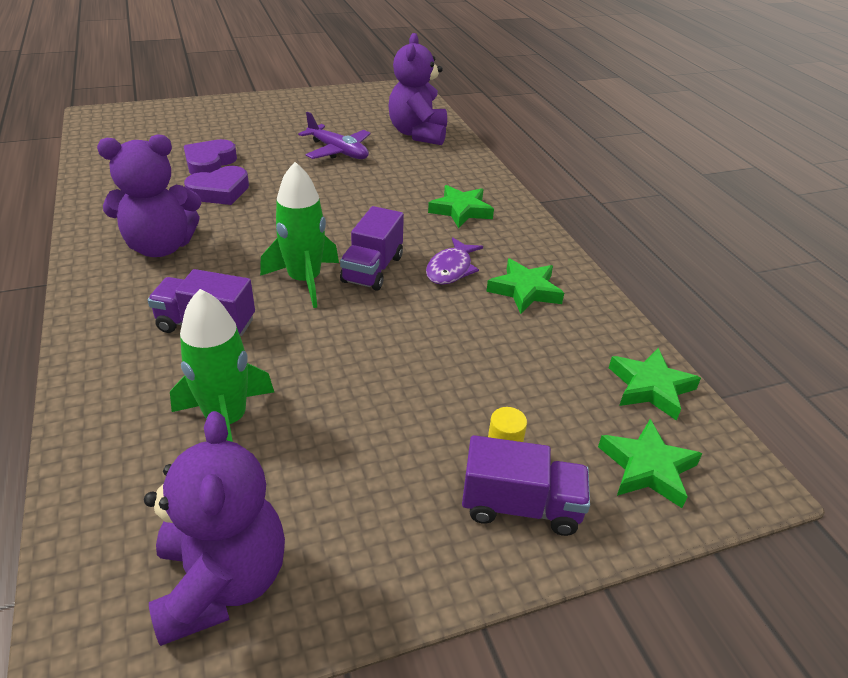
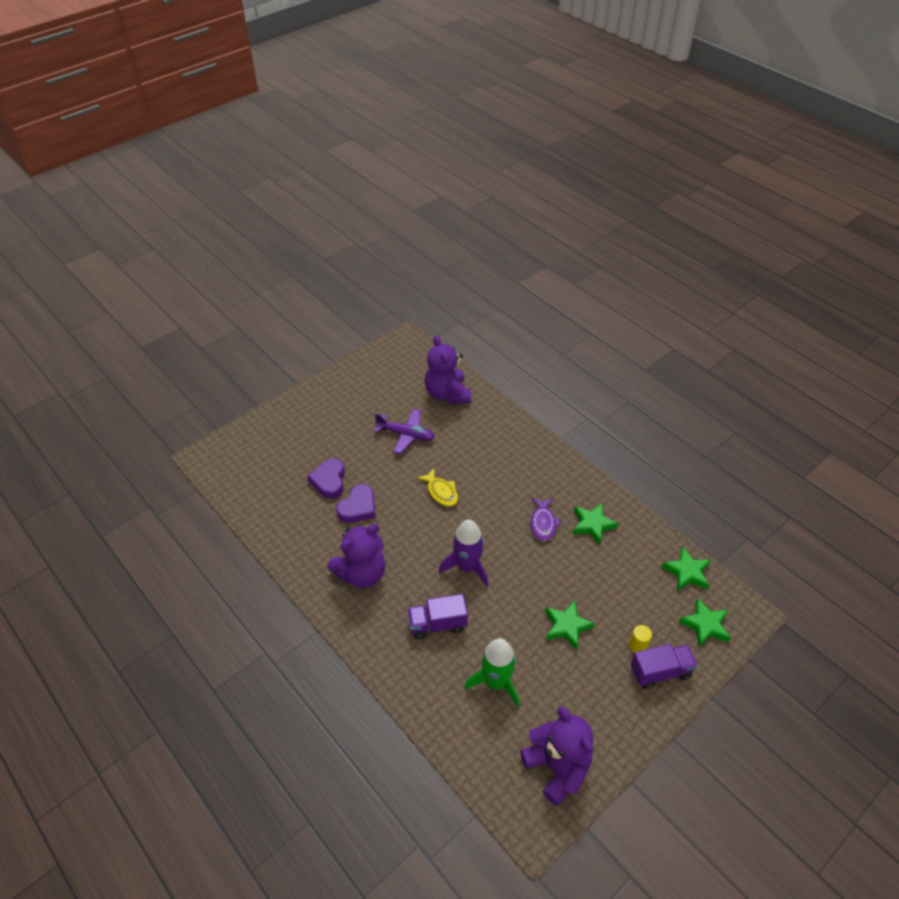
camera: 20 degrees left, 10 degrees up
(304, 280) = (467, 567): green rocket -> purple rocket
(335, 205) = (441, 492): none -> yellow fish
(372, 269) = (499, 541): purple truck -> none
(461, 210) = (520, 467): green star -> green star (567, 626)

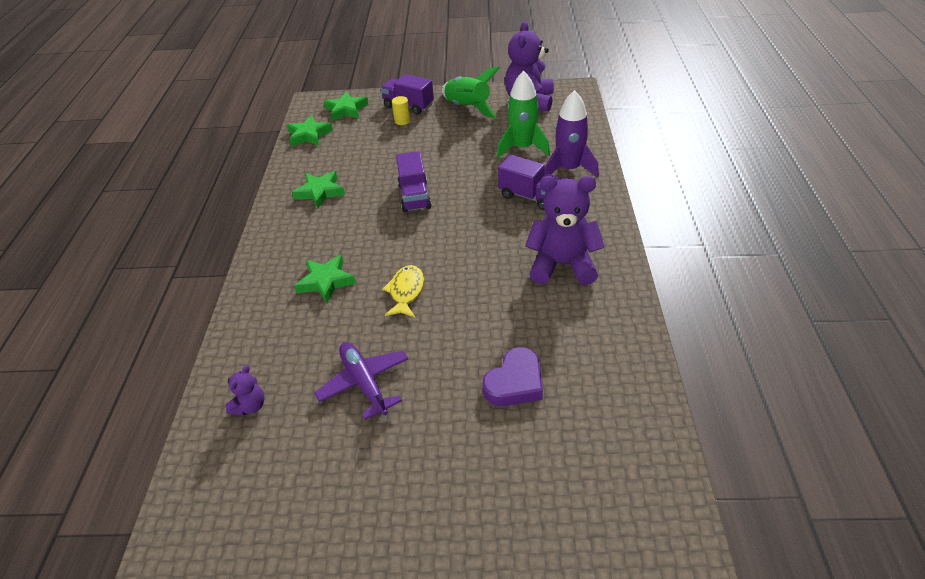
camera: 135 degrees left, 5 degrees down
(358, 507) = (508, 329): purple heart -> none
(447, 394) = (250, 406): purple teddy bear -> purple teddy bear, size x0.46
(467, 567) = (459, 219): purple rocket -> purple rocket (569, 169)
(521, 566) = (414, 196): none -> purple truck
(543, 523) = (354, 214): purple fish -> none
(567, 626) = (433, 149): green star -> green star (326, 281)
(604, 709) = (467, 108): none -> green rocket

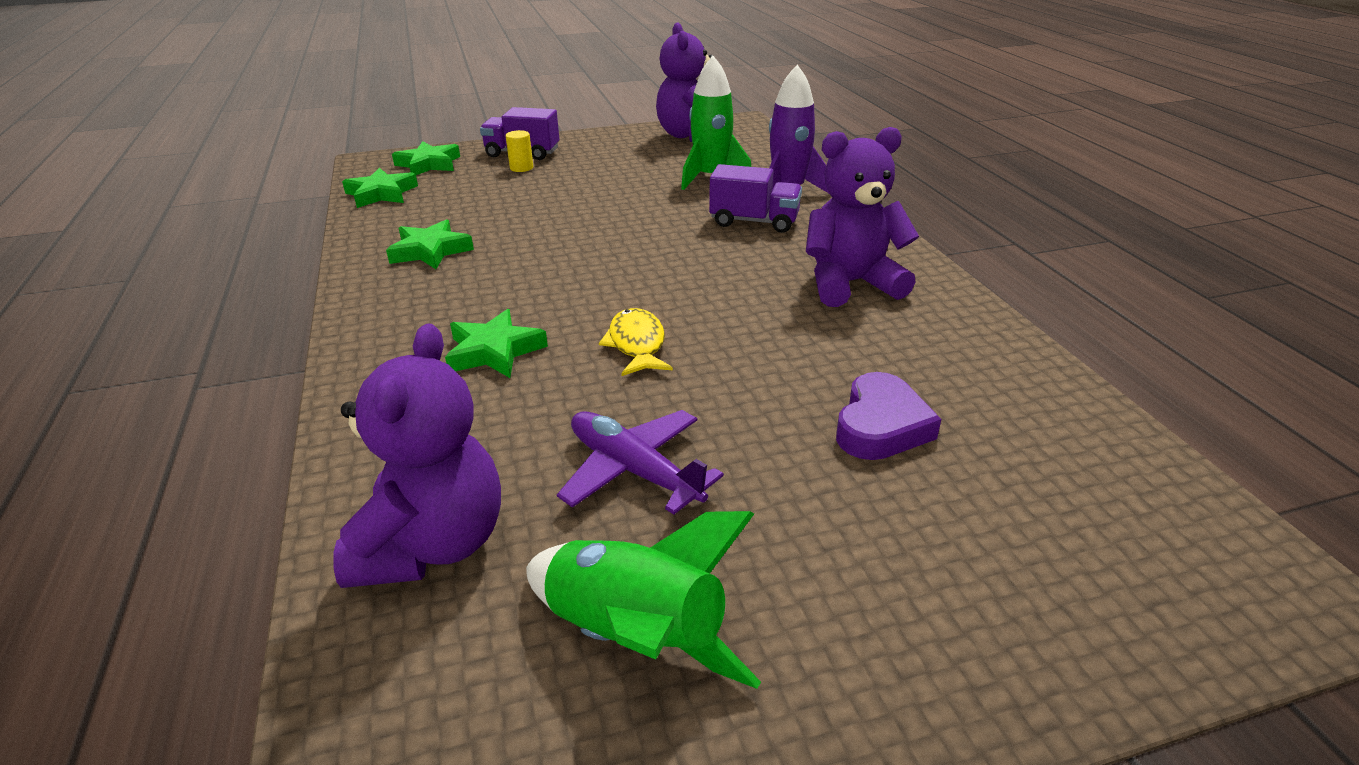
camera: 20 degrees left, 10 degrees down
(250, 406) = (432, 545): purple teddy bear -> purple teddy bear, size x2.16
(414, 196) = (586, 240): purple truck -> none
(467, 108) = (609, 148): green rocket -> green rocket (634, 637)

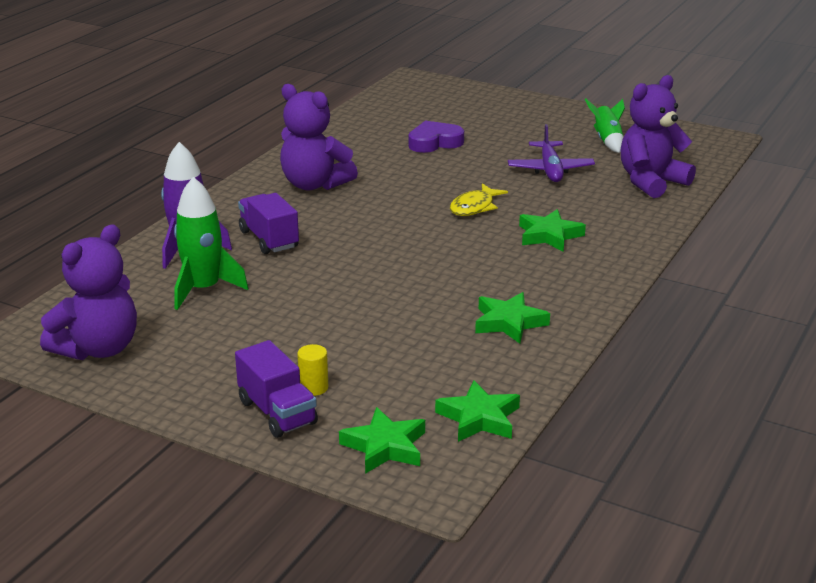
camera: 135 degrees left, 5 degrees down
(634, 637) = (607, 141): green rocket -> green rocket, size x0.66

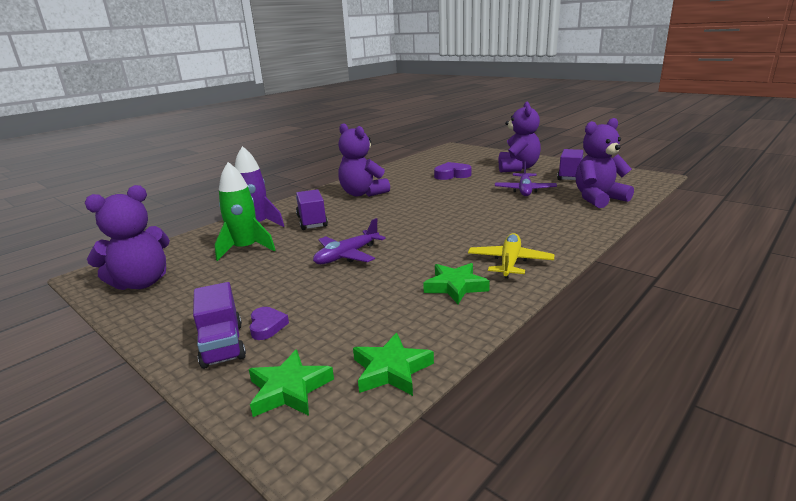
camera: 15 degrees right, 5 degrees down
(313, 387) = (267, 326): yellow cylinder -> purple heart
(353, 290) = (347, 255): none -> purple plane
(474, 207) = (462, 209): yellow fish -> none
(528, 126) = (517, 168): none -> purple teddy bear
(549, 235) = (511, 228): green star -> none
(562, 286) = (510, 262): none -> yellow plane
(607, 141) = (570, 176): green rocket -> purple truck

